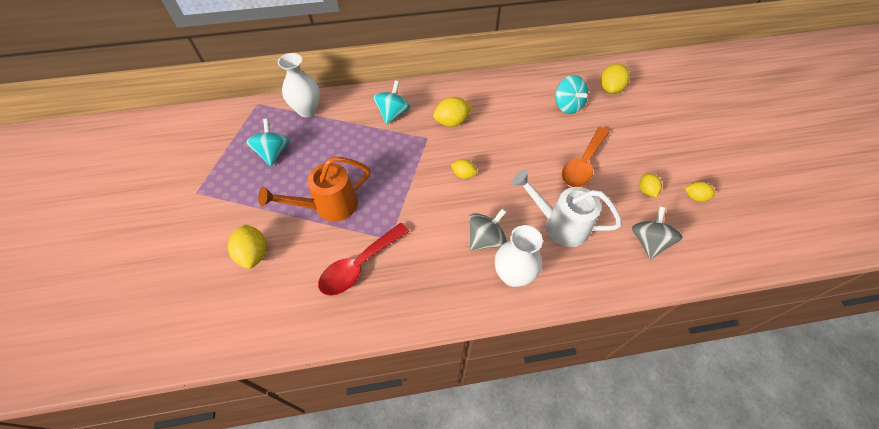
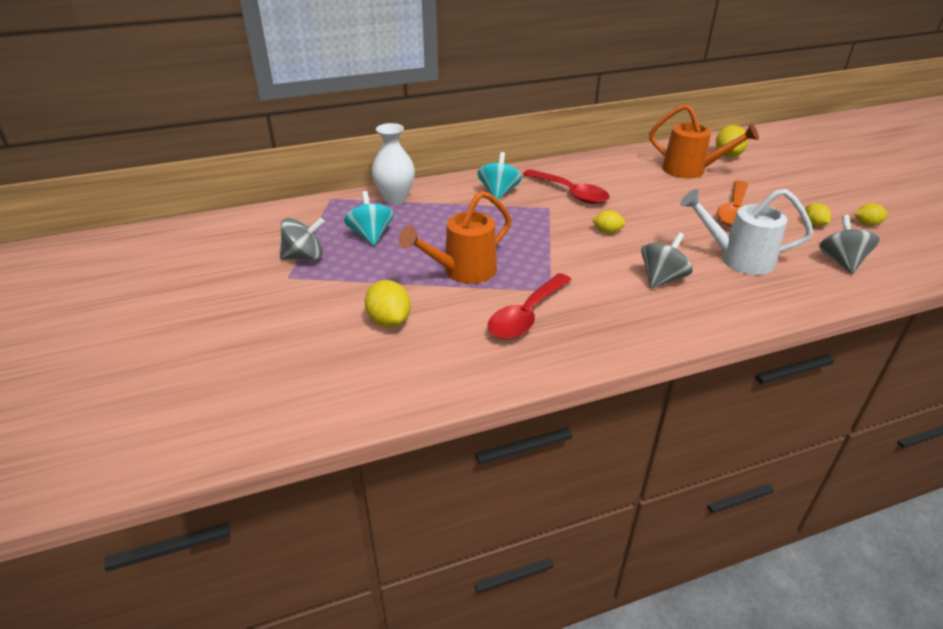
camera: 10 degrees left, 20 degrees down
(215, 171) = (304, 257): none -> grey spinning top
(452, 122) = (570, 193): yellow lemon -> red spoon
(513, 275) = (710, 304): white vase -> none
(567, 106) = (690, 170): turquoise spinning top -> orange watering can

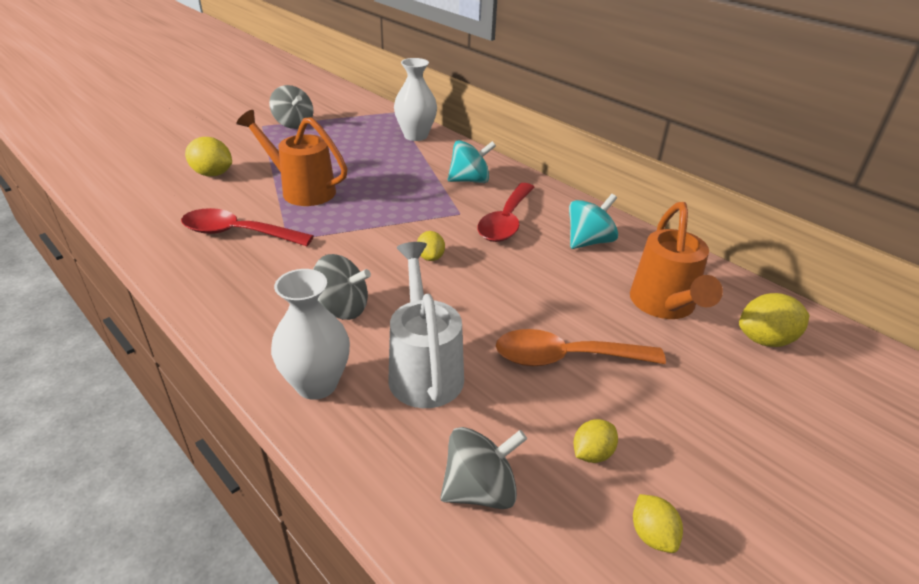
camera: 65 degrees right, 0 degrees up
(371, 235) = (342, 140): turquoise spinning top -> turquoise spinning top (589, 241)
(389, 320) = (212, 174): yellow lemon -> yellow lemon turned 75 degrees clockwise
(748, 301) = (316, 384): none -> white vase

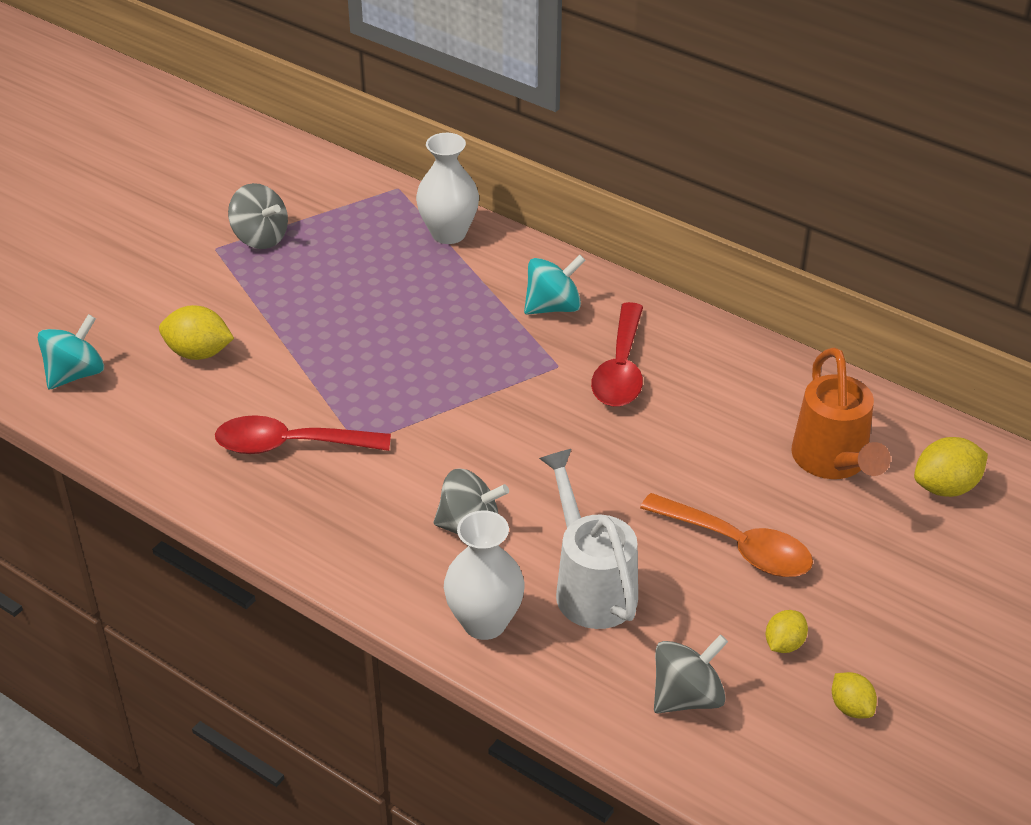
camera: 10 degrees left, 5 degrees up
(302, 190) = (335, 361): orange watering can -> none
(430, 257) = (545, 440): yellow lemon -> none
(566, 358) = (737, 546): orange spoon -> orange spoon turned 135 degrees counterclockwise
(589, 241) = (730, 384): turquoise spinning top -> turquoise spinning top (75, 374)

